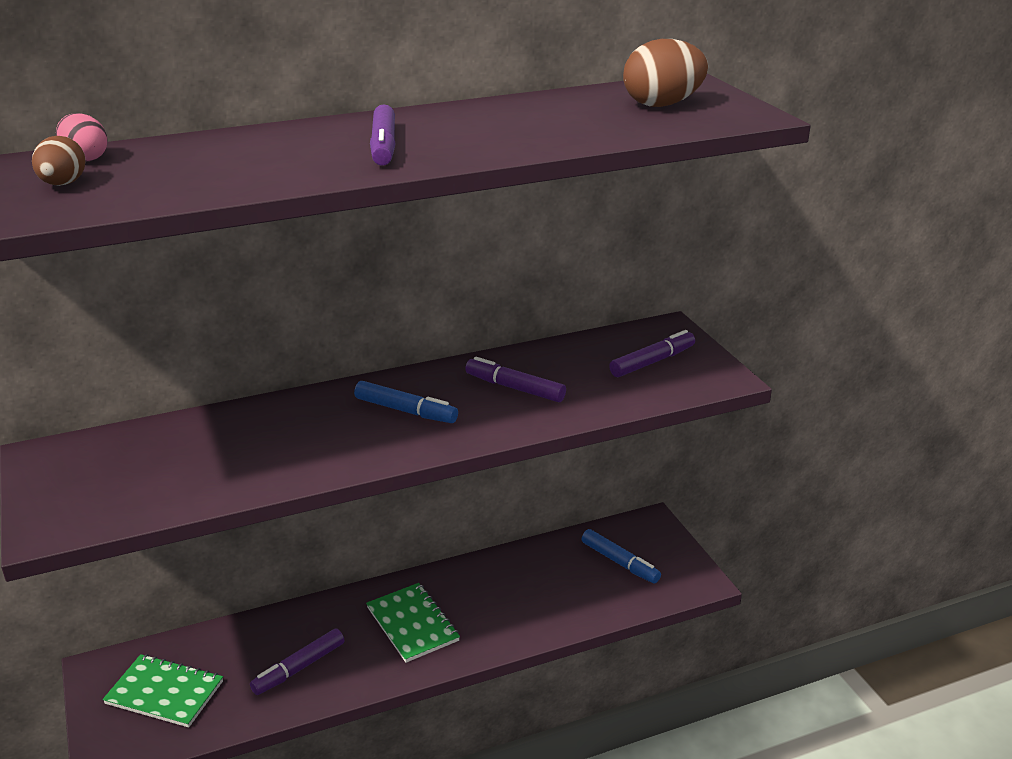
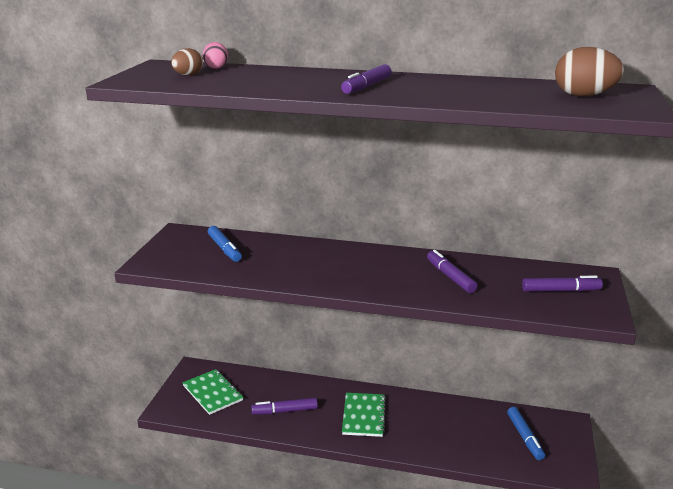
camera: 35 degrees right, 5 degrees down
(405, 411) = (372, 268): blue marker -> blue marker (224, 249)

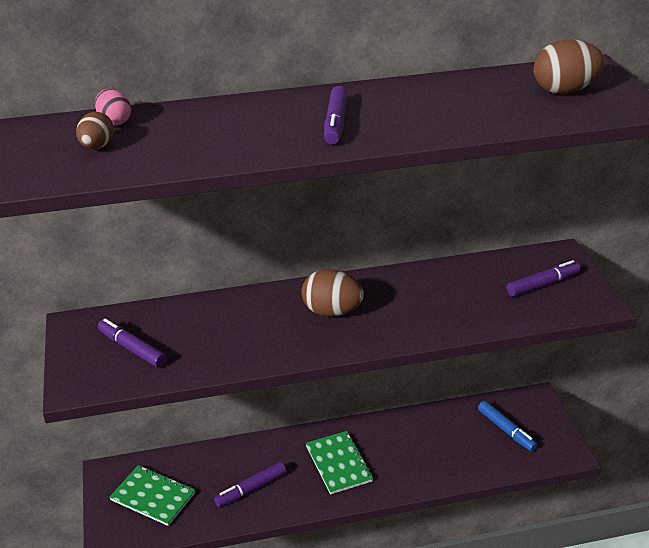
camera: 25 degrees left, 10 degrees up
(224, 249) = (153, 334): blue marker -> none
(364, 266) = (332, 311): none -> brown egg
(450, 277) = (429, 299): purple marker -> purple marker (132, 349)

